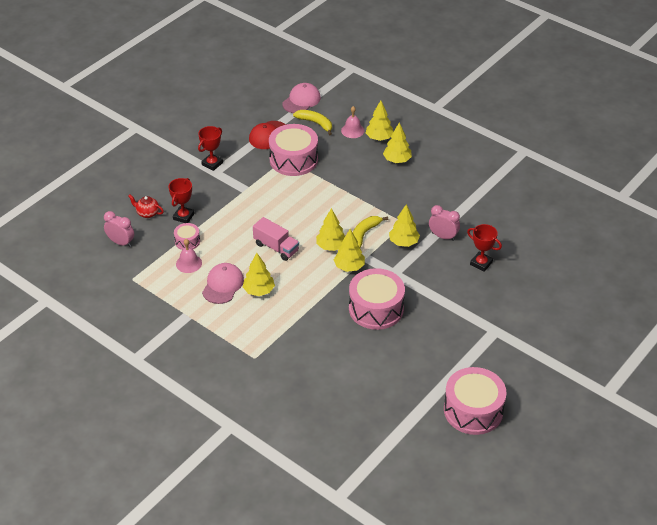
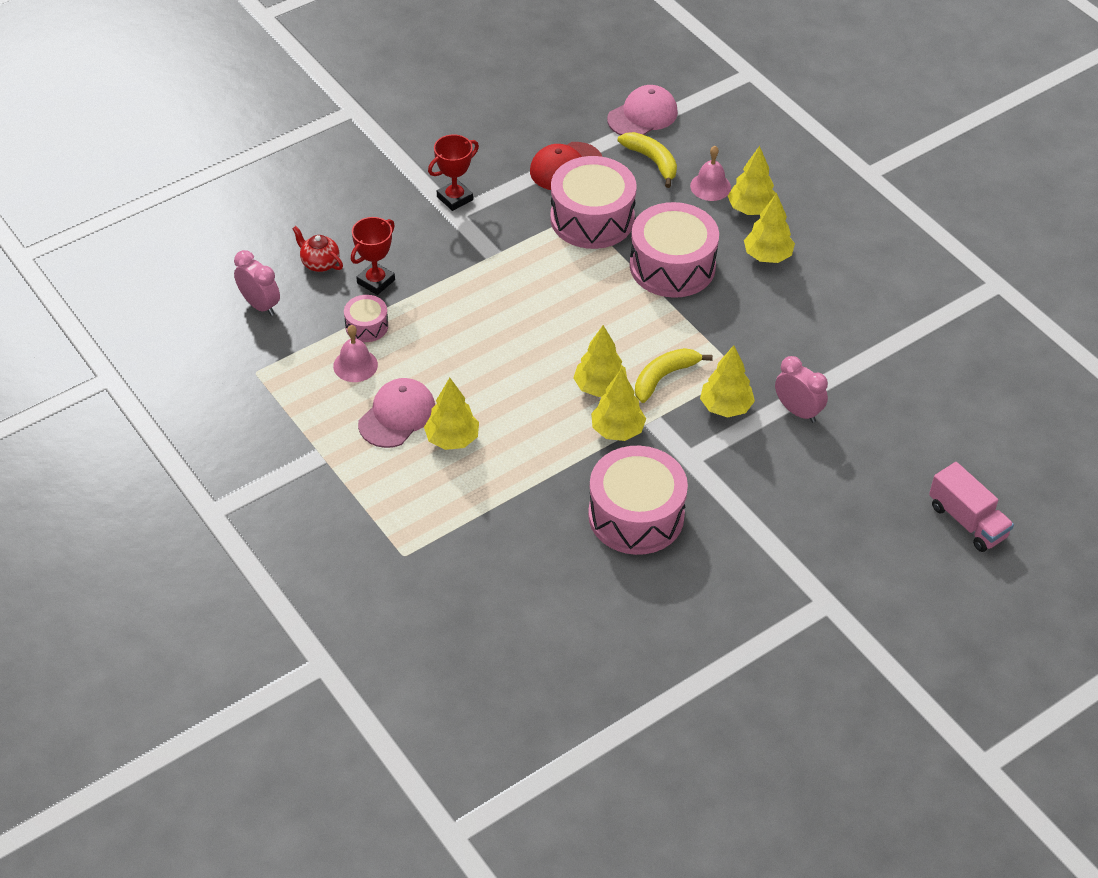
camera: 15 degrees right, 5 degrees up
(276, 247) = (508, 369): pink truck -> pink truck (967, 521)
(473, 410) = (736, 738): pink drum -> pink drum (672, 266)
(481, 263) = (846, 475): red trophy -> none

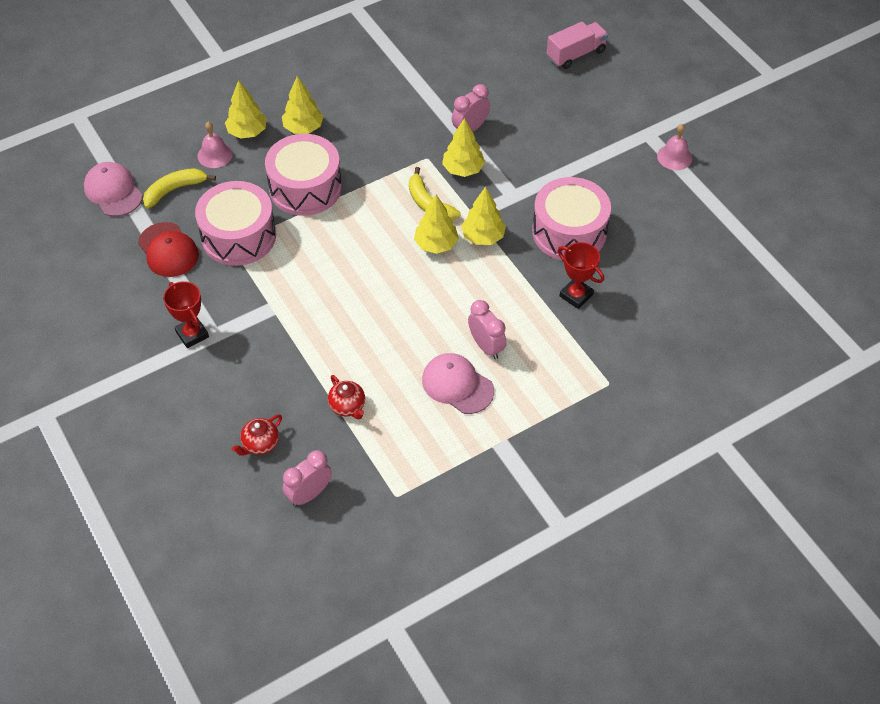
camera: 85 degrees left, 5 degrees up
(355, 365) = (395, 416): pink bell -> pink bell (674, 157)
(366, 326) = (347, 406): pink drum -> red teapot
(376, 281) = (291, 398): red trophy -> red trophy (576, 295)
(452, 439) = (486, 346): yellow tree -> pink clock

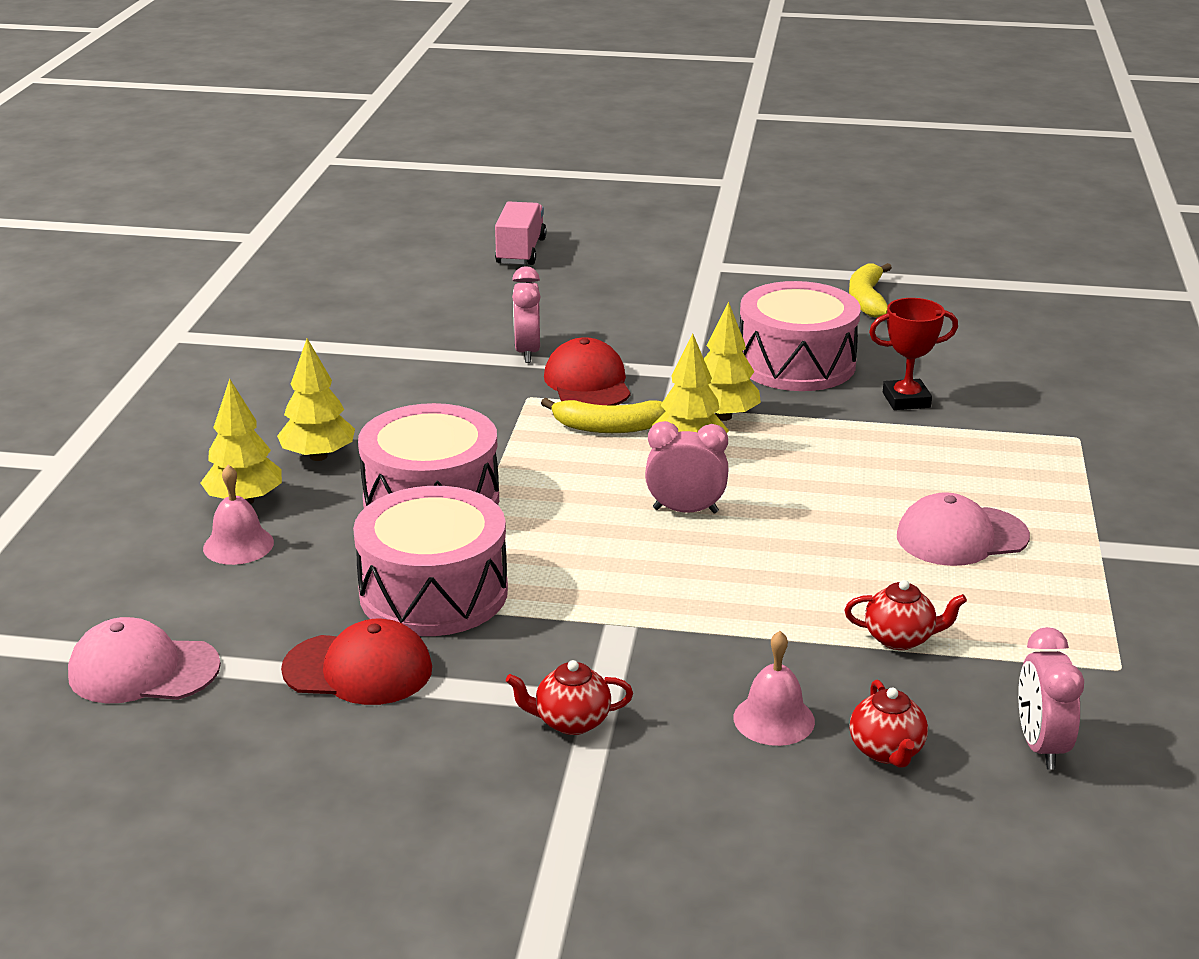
camera: 50 degrees left, 25 degrees down
(175, 190) = (245, 610): yellow banana -> yellow banana (867, 299)
(192, 334) = (571, 722): red trophy -> red teapot
(463, 169) = (588, 383): yellow tree -> red cap
(486, 346) = (917, 489): pink clock -> pink clock (685, 510)
(674, 157) = (769, 267): pink bell -> pink bell (774, 719)

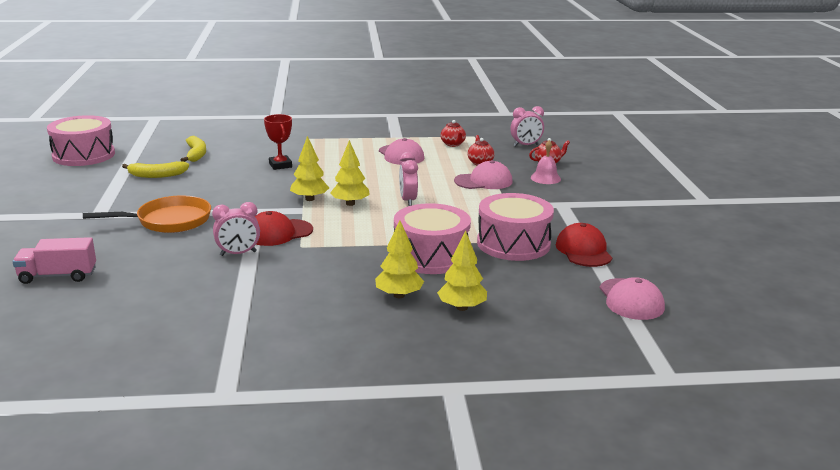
camera: 105 degrees left, 5 degrees down
(238, 545) = (508, 299): pink bell -> none
(571, 722) = (578, 208): red teapot -> red teapot (453, 144)
(609, 427) = (331, 223): yellow banana -> yellow banana (196, 154)
(668, 309) = (169, 221): none -> orange pan
(771, 620) = (483, 181): none -> pink cap
(796, 364) = (243, 187): pink drum -> pink drum (84, 155)

